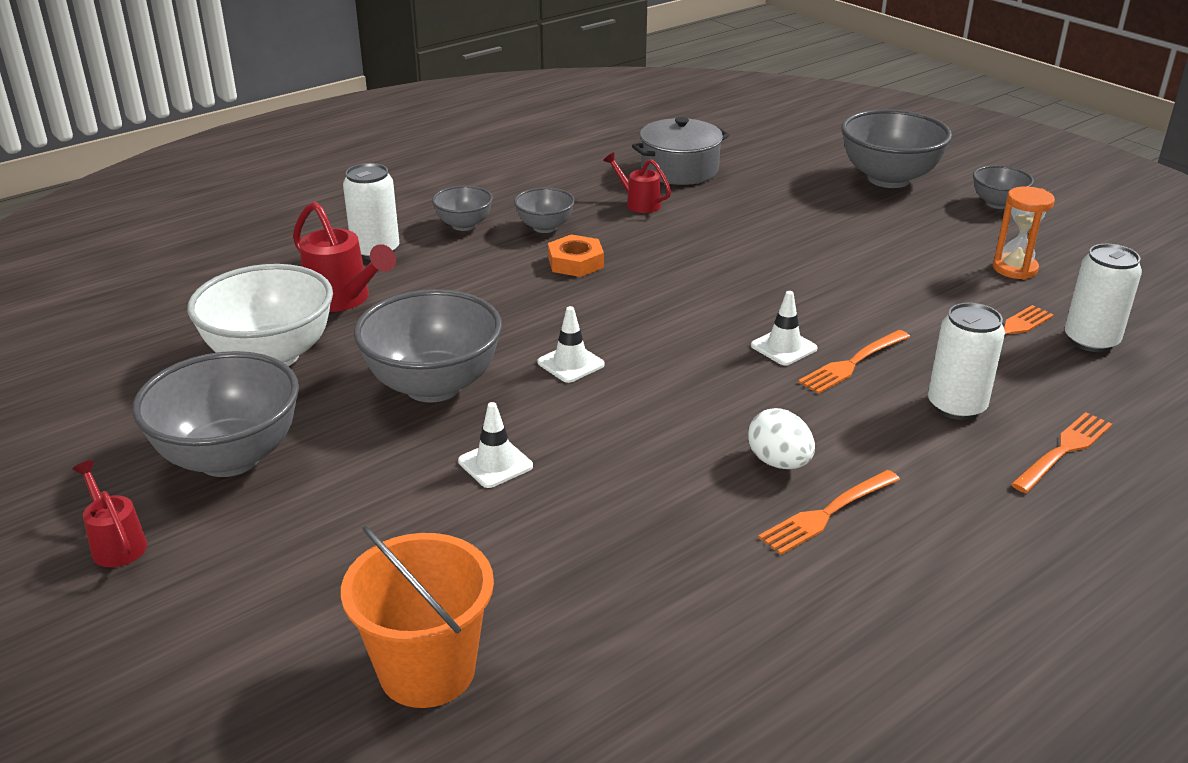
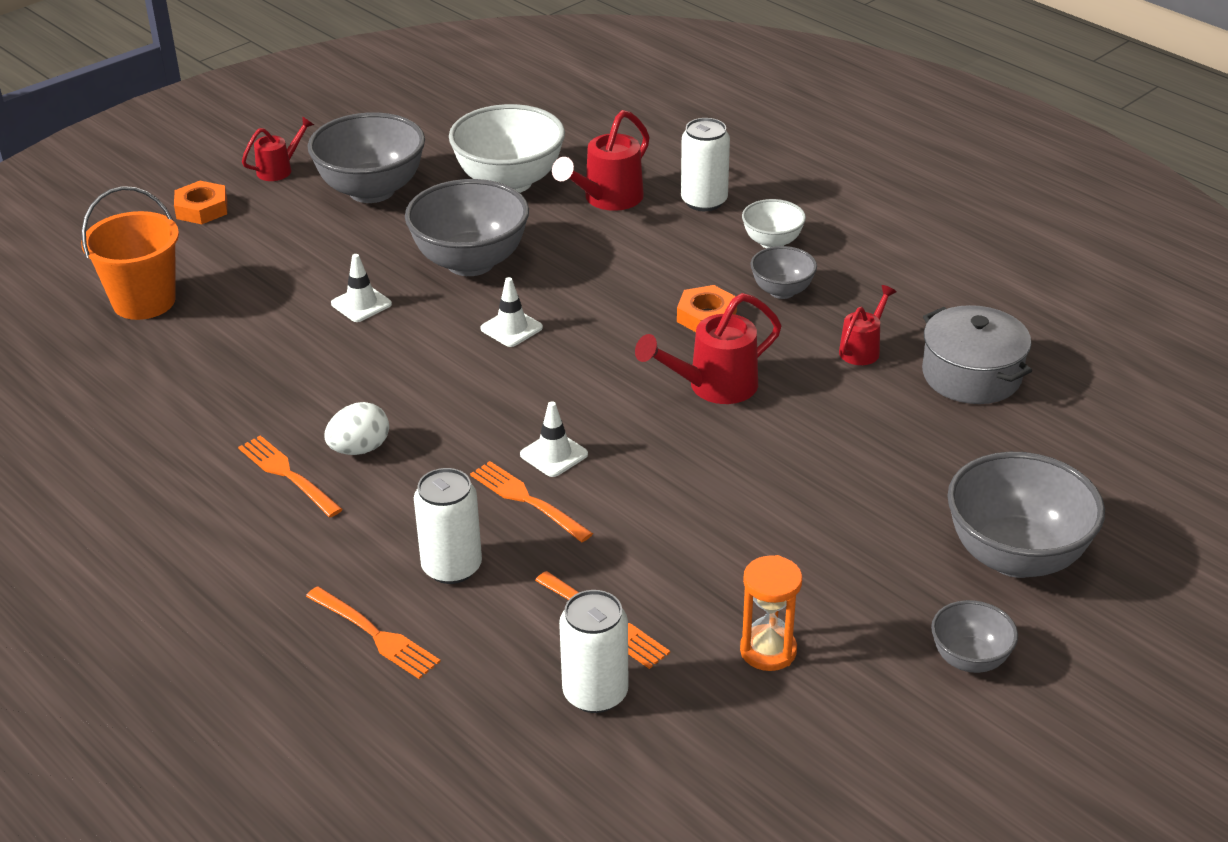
camera: 85 degrees right, 5 degrees up
(184, 622) = (202, 209): none -> orange nut
(464, 225) = (772, 242): grey bowl -> white bowl
(684, 266) = (714, 386): none -> red watering can

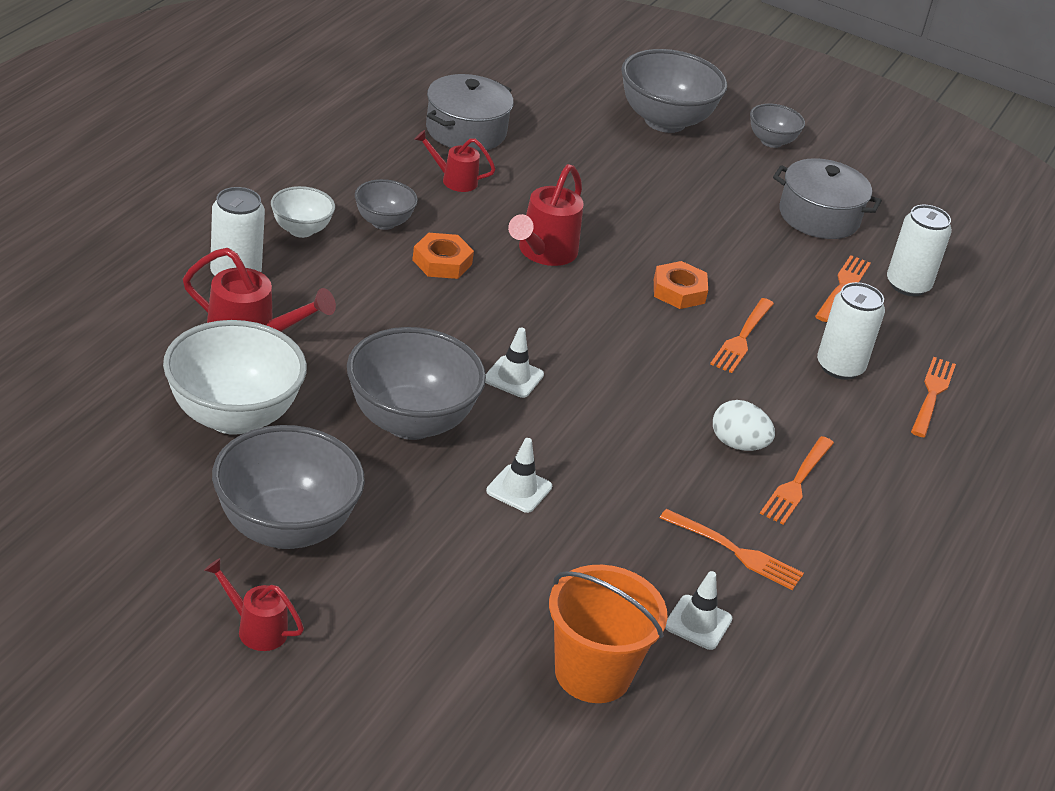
camera: 115 degrees left, 0 degrees up
(202, 209) = (376, 681): orange nut -> orange nut (679, 291)
(222, 408) = (735, 551): none -> orange fork
(554, 454) = (679, 330): white traffic cone -> white traffic cone (698, 623)
(714, 386) = (543, 253): red watering can -> red watering can turned 75 degrees clockwise
(768, 651) = (819, 217): orange hourglass -> grey pot

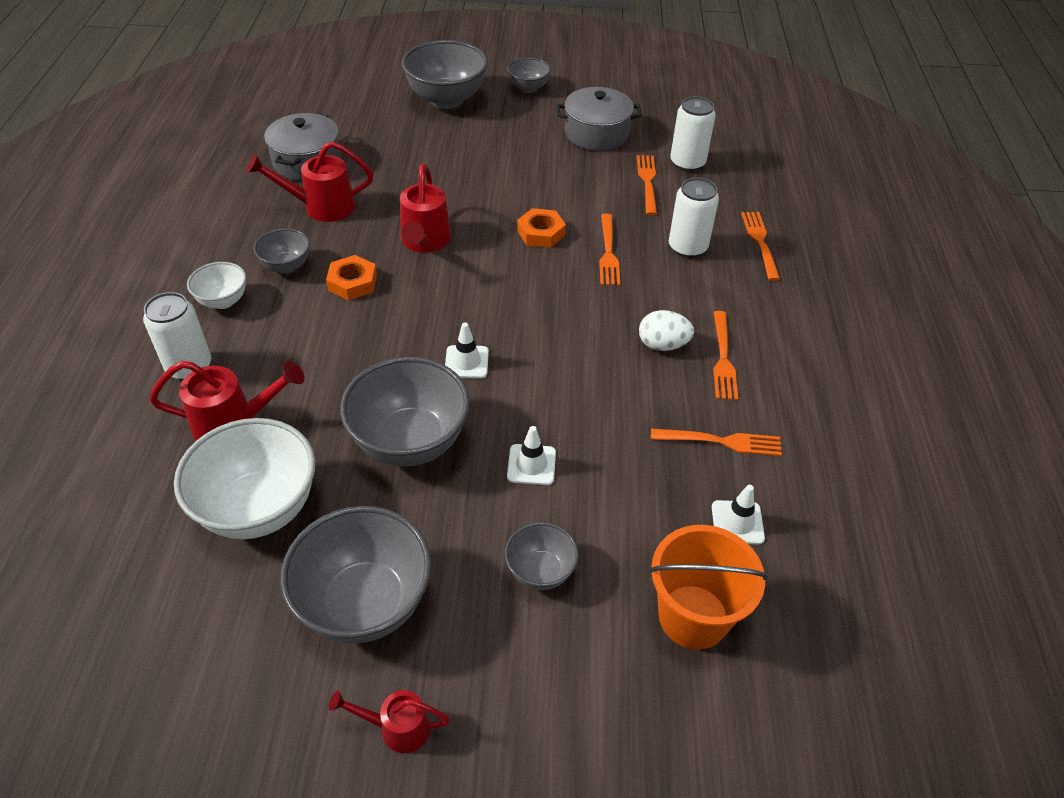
camera: 20 degrees left, 10 degrees up
(454, 180) = (322, 207): red watering can -> red watering can, size x1.64
(467, 575) = (540, 571): none -> grey bowl

